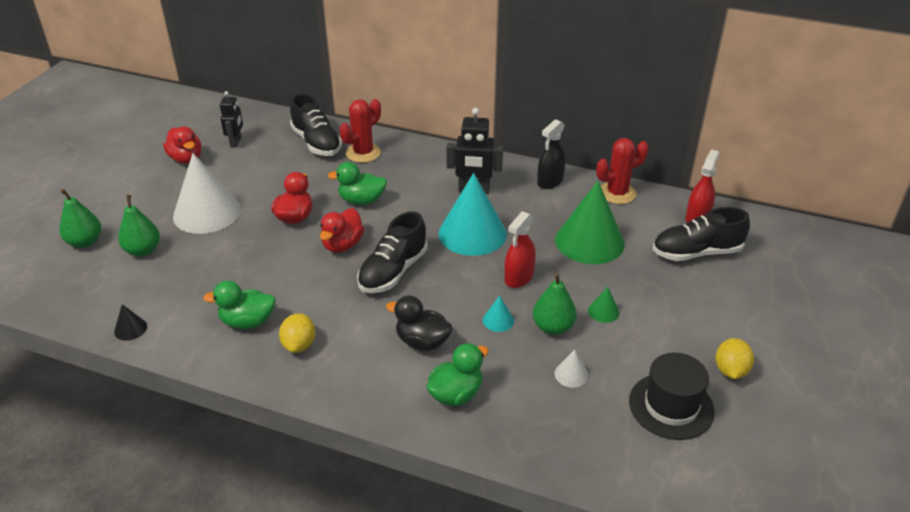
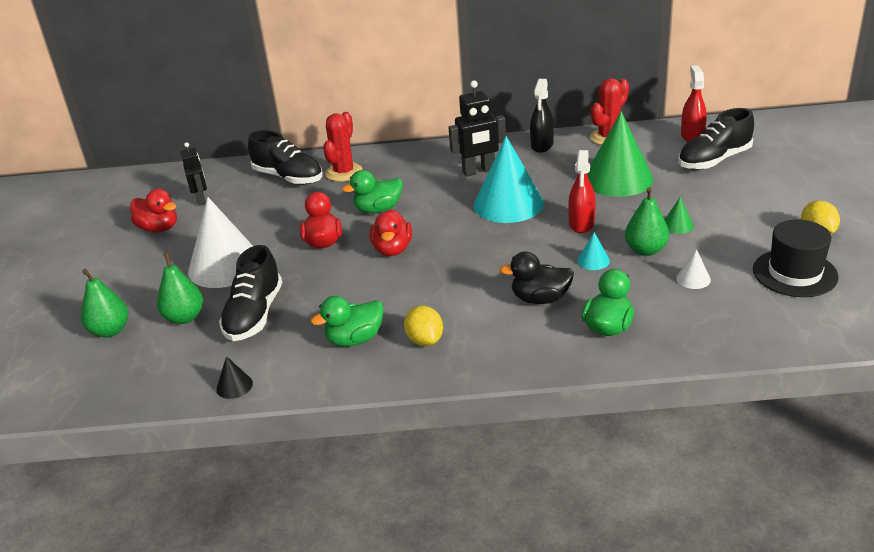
camera: 20 degrees left, 5 degrees down
(393, 271) = (461, 255): black shoe -> black shoe (254, 315)

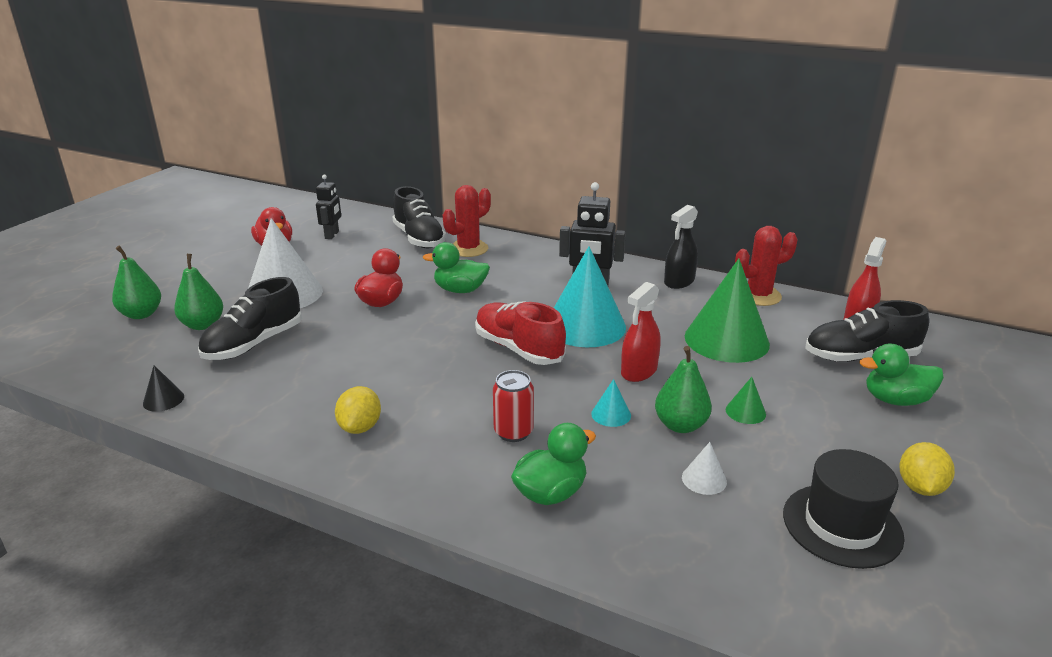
camera: 25 degrees right, 5 degrees down
(355, 339) = (303, 400): green duck -> green duck (895, 400)
(392, 249) = (431, 330): red duck -> none
(477, 239) = (518, 349): none -> red shoe
(540, 299) = (513, 432): black duck -> red can

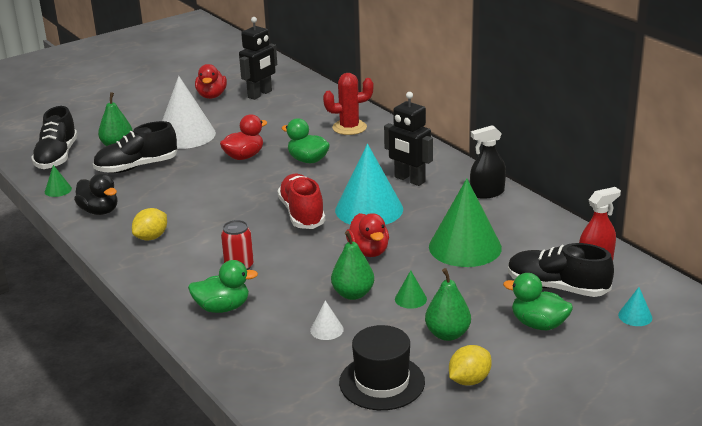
camera: 30 degrees right, 0 degrees up
(141, 314) = (87, 129): green pear -> green pear (447, 334)
(163, 400) = (58, 190): black cone -> green cone
(252, 412) = (99, 211): none -> black duck
(332, 235) = (260, 94): black robot -> black robot, size x1.51
(419, 238) = (321, 111): black shoe -> black shoe (57, 157)
(611, 414) = (314, 274): turquoise cone -> turquoise cone (635, 316)
(639, 371) = (368, 251): red spray bottle -> red duck
(758, 296) = (540, 220): red cactus -> none

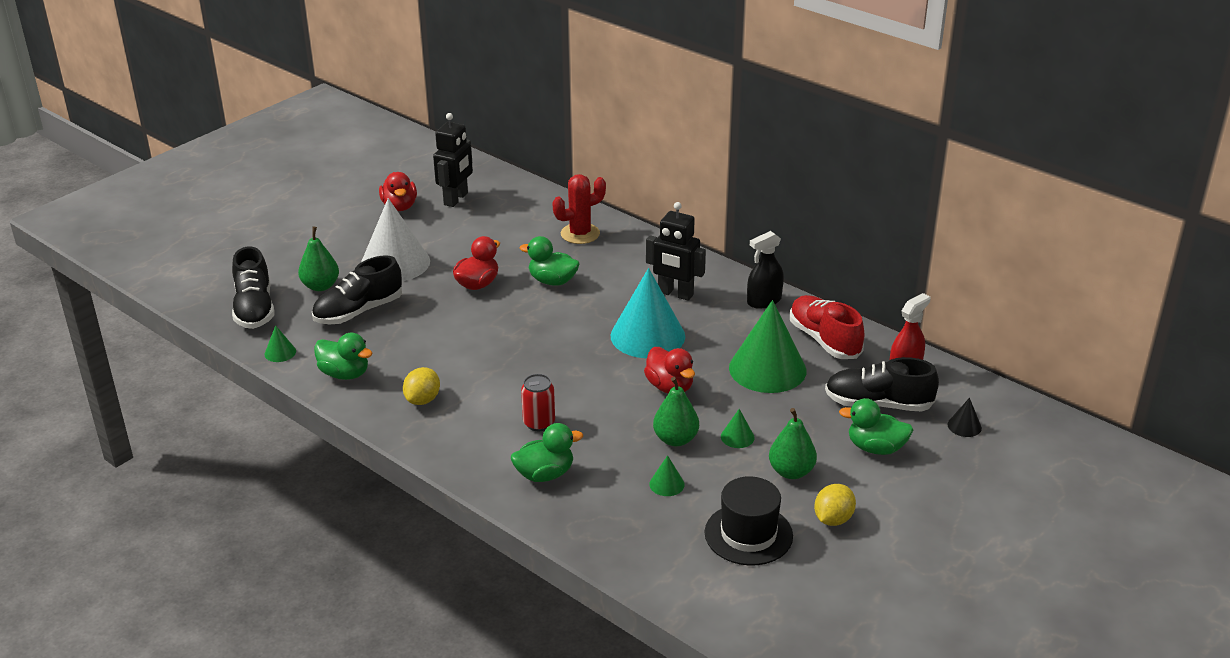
camera: 15 degrees left, 5 degrees up
(99, 211) = (345, 374): black duck -> green duck
(302, 214) = (577, 350): red shoe -> red shoe (824, 340)
(326, 329) = (666, 484): white cone -> green cone
(635, 316) = (964, 426): turquoise cone -> black cone

